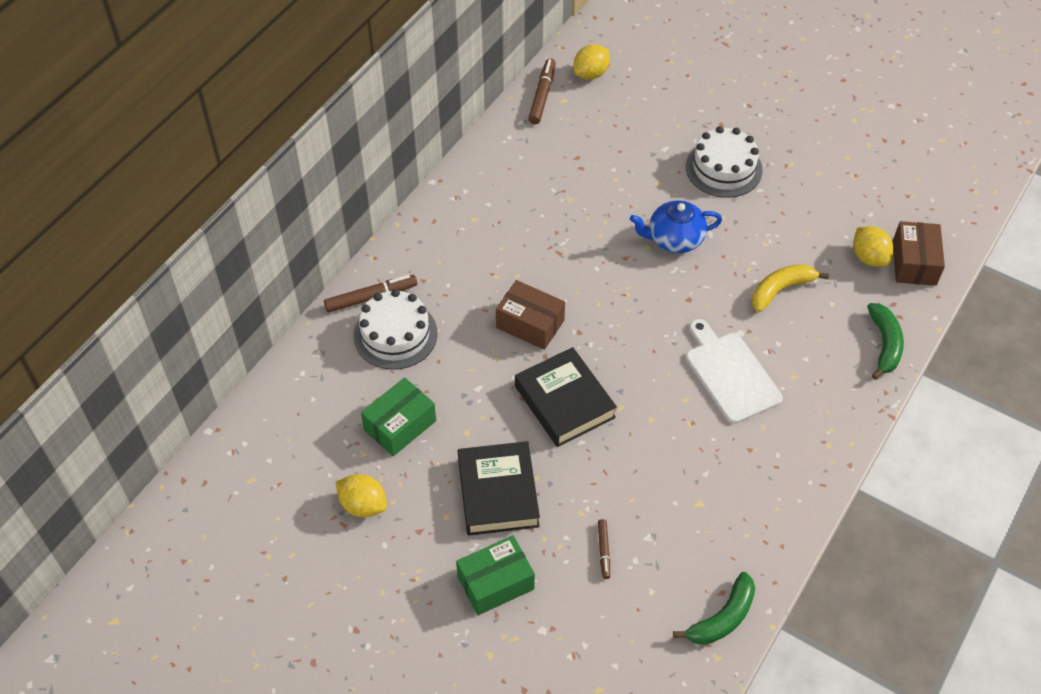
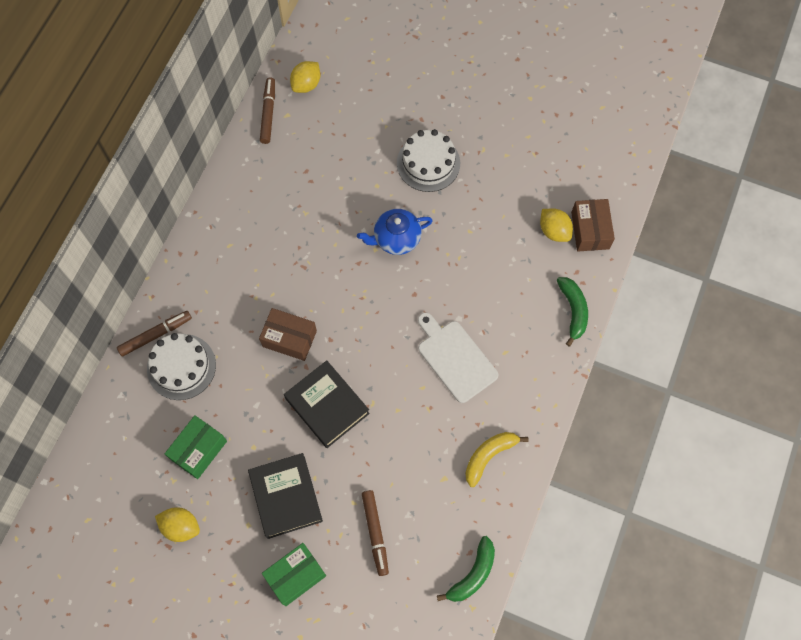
camera: 10 degrees left, 15 degrees up
(604, 551) = (375, 533): brown marker -> brown marker, size x1.71
(781, 290) = (487, 273): yellow banana -> yellow banana (489, 456)

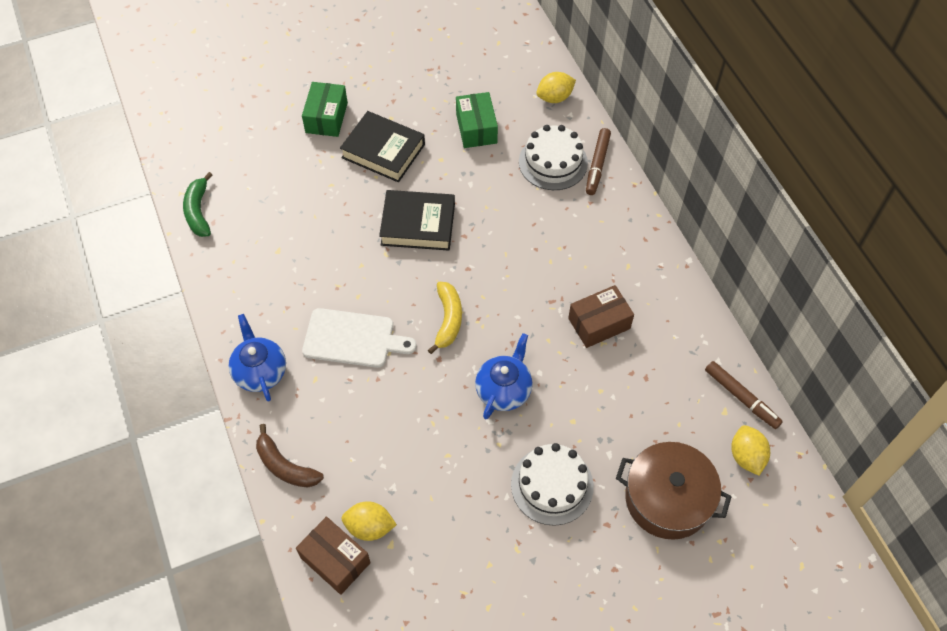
camera: 135 degrees right, 10 degrees down
(181, 526) = (434, 84): yellow lemon -> yellow lemon (554, 97)
(289, 338) = (499, 243): brown box -> brown box (599, 323)
(374, 102) = (667, 498): none -> brown pot
(375, 533) = (296, 180): brown marker -> none
(489, 456) = (256, 293): yellow banana -> yellow banana (448, 320)
(536, 390) = (260, 371): none -> blue teapot
(573, 311) = (285, 466): green banana -> brown banana

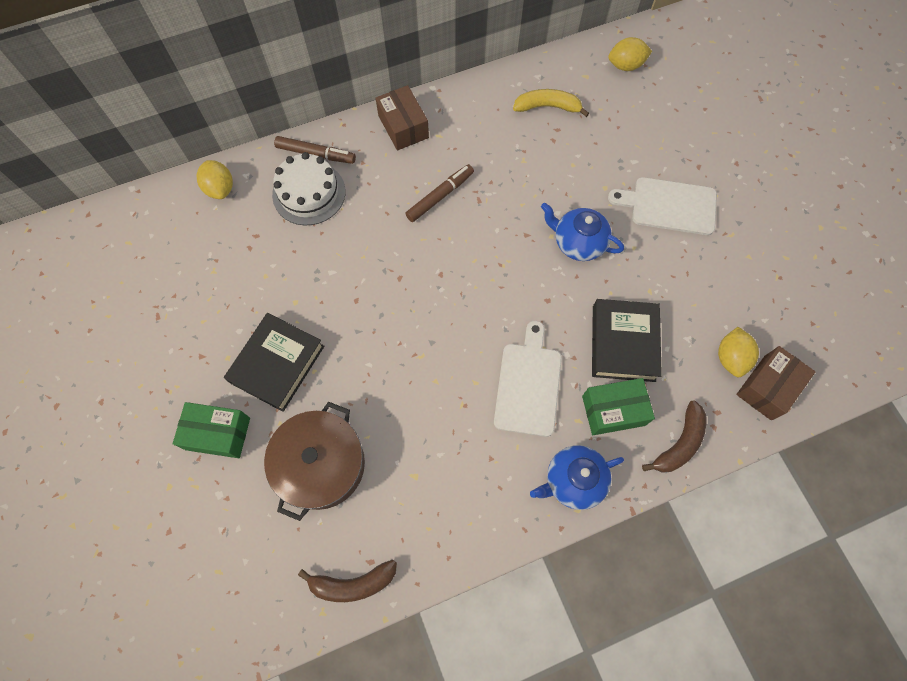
camera: 90 degrees left, 10 degrees up
(198, 211) = (353, 583): green banana -> brown banana
(418, 224) = (383, 324): black book -> black book (623, 343)
(448, 320) = (502, 292): yellow banana -> yellow banana (547, 107)
(476, 128) = (254, 266): green box -> green box (613, 410)
(552, 485) = (669, 206): white cake -> white cutting board
(599, 323) = (503, 162): brown box -> brown box (403, 126)
(667, 498) = (670, 122): brown pot -> brown pot (321, 464)
(741, 397) = (572, 63): brown marker -> brown marker (440, 196)

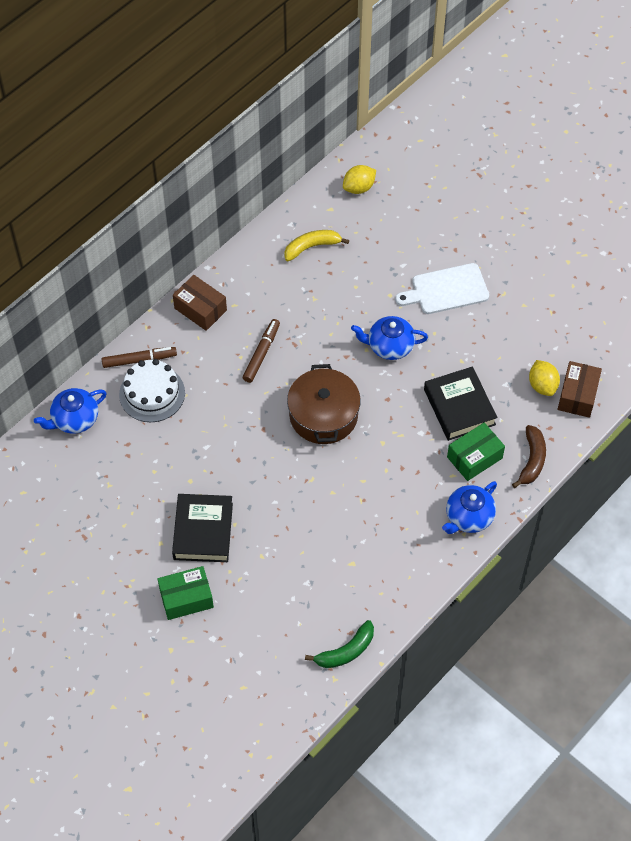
camera: 25 degrees left, 10 degrees down
(220, 188) = (74, 419): yellow lemon -> blue teapot
(321, 464) = (278, 585): brown pot -> brown pot (323, 415)
(353, 583) = (346, 651): brown banana -> green banana
(528, 384) = (403, 465): white cutting board -> none

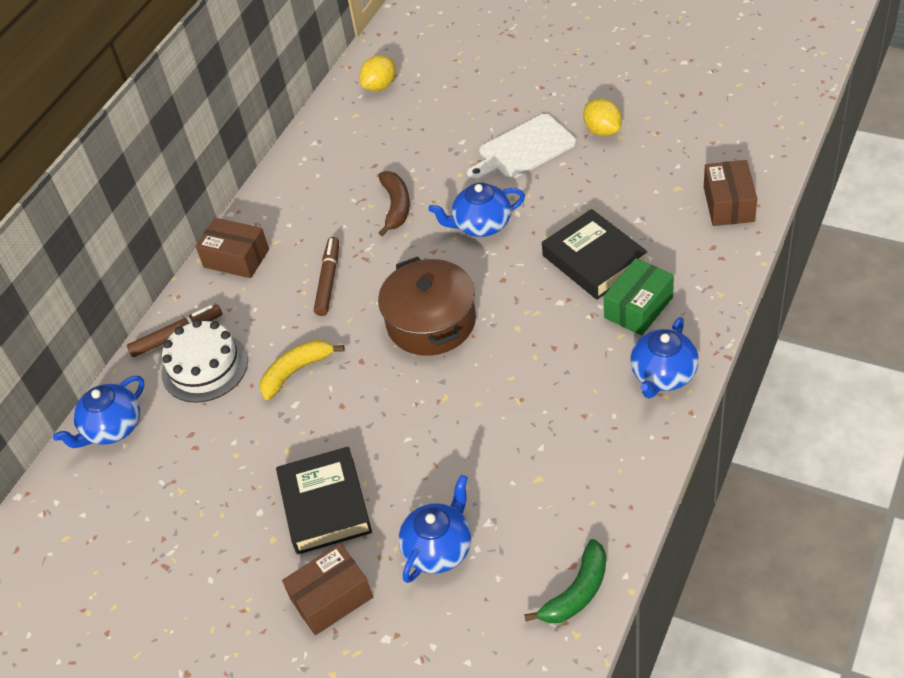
camera: 10 degrees left, 10 degrees down
(186, 598) = (331, 598): green box -> brown box
(268, 589) = (439, 548): none -> blue teapot
(312, 247) = (348, 156): yellow banana -> yellow banana (296, 371)
(532, 460) = (710, 288): brown banana -> brown banana (396, 206)
(542, 385) = (682, 207): yellow lemon -> yellow lemon (602, 130)

